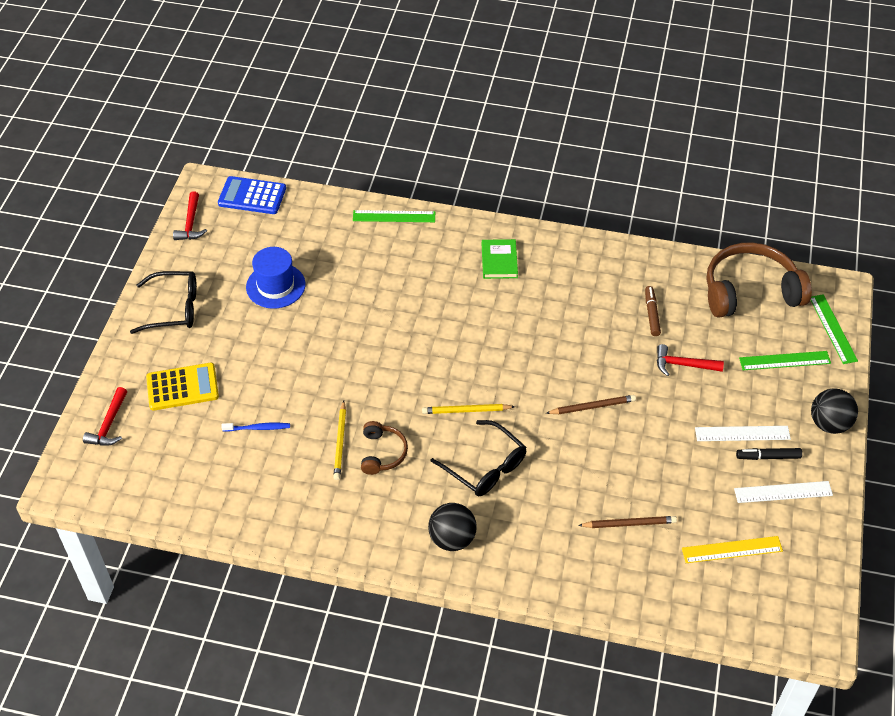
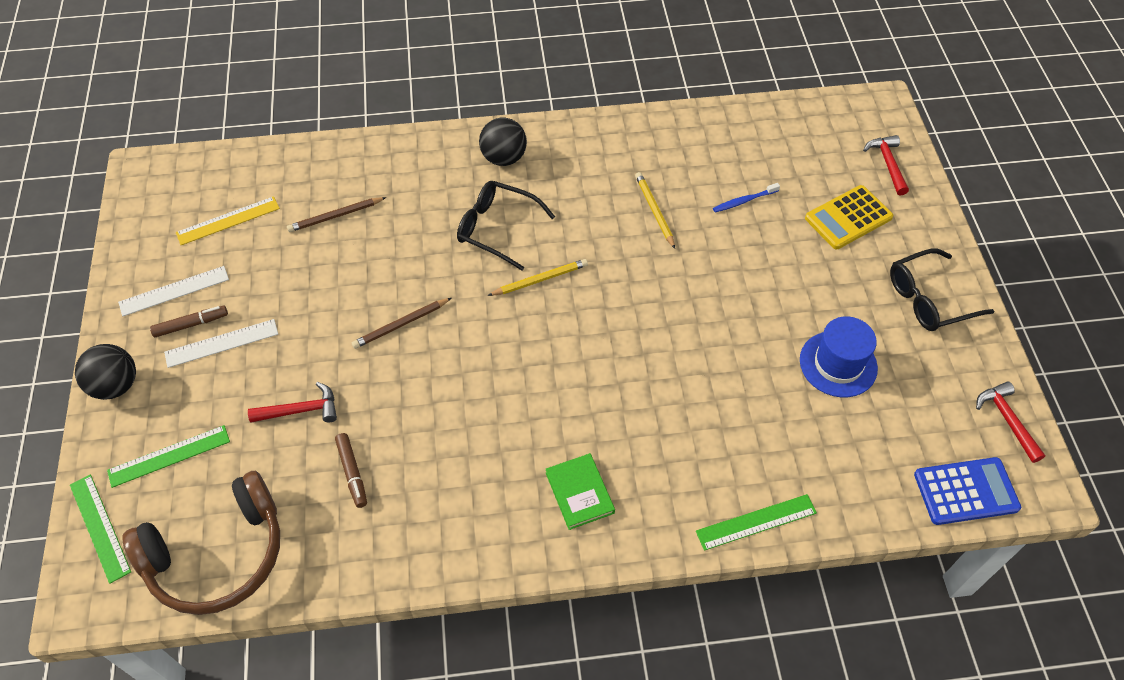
camera: 160 degrees right, 5 degrees up
(382, 453) = (607, 212): brown headphones -> none
(768, 457) = (191, 324): black marker -> brown marker

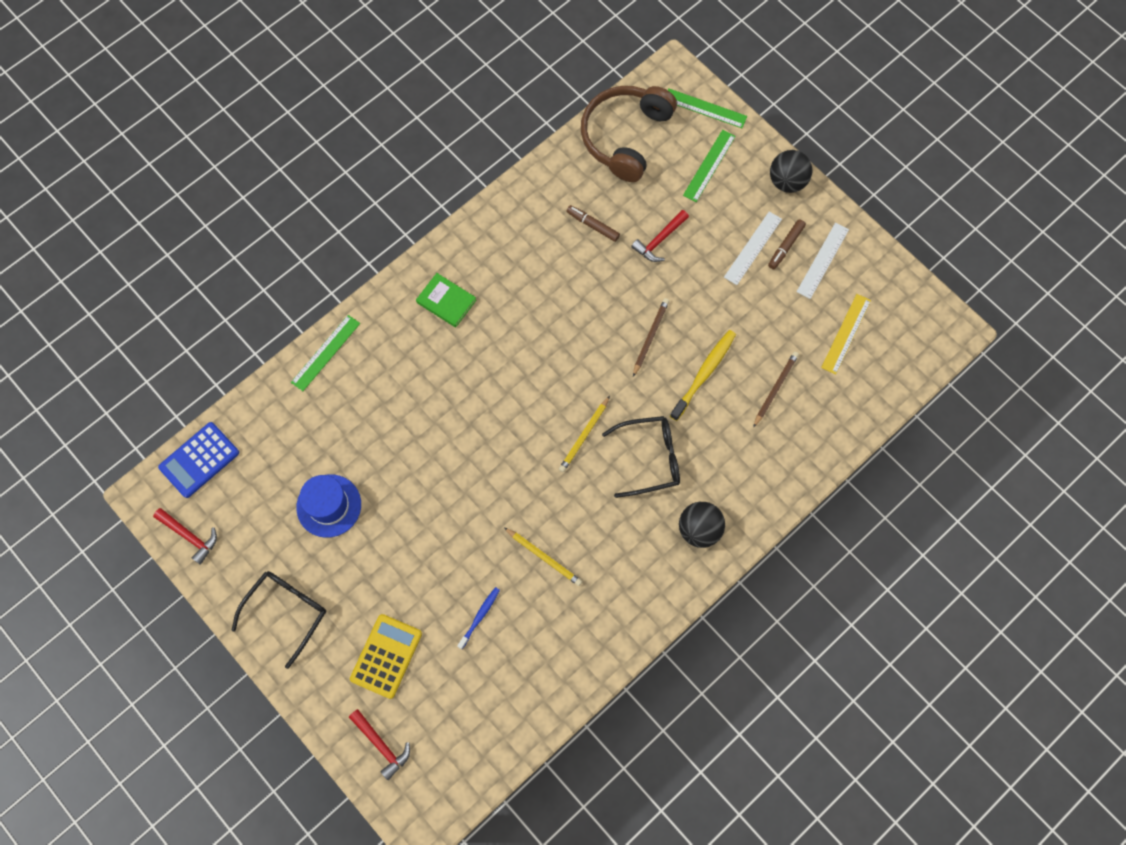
camera: 145 degrees right, 15 degrees up
(384, 264) = (704, 374): none -> yellow toothbrush

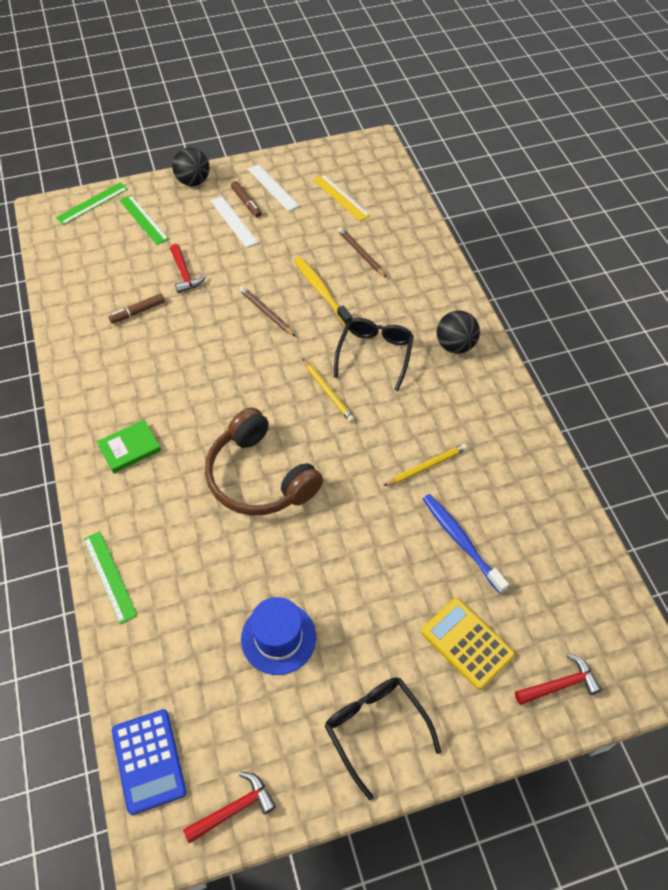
camera: 65 degrees left, 15 degrees down
(479, 617) = (461, 541): blue toothbrush -> blue toothbrush, size x1.69
(625, 137) = (75, 260): brown headphones -> brown headphones (259, 477)

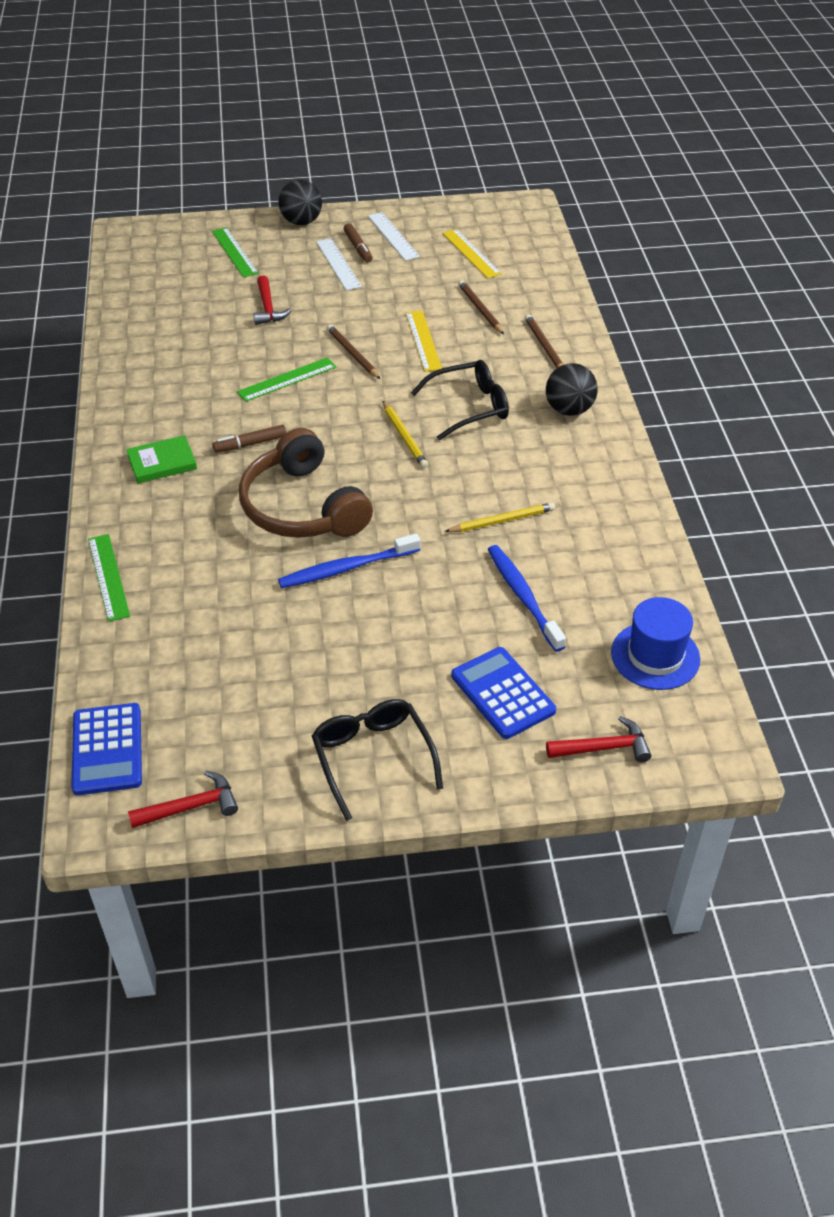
camera: 10 degrees right, 10 degrees down
(92, 203) = (180, 231): green ruler -> green ruler (287, 379)
(138, 312) = (205, 338): brown marker -> brown marker (250, 444)
(278, 638) = (283, 658): blue hat -> blue hat (655, 656)
(310, 535) = (347, 568): none -> blue toothbrush
(321, 291) = (423, 340): yellow toothbrush -> yellow ruler
(375, 354) = (470, 407): black glasses -> black glasses turned 45 degrees clockwise
(421, 284) = (544, 346): none -> brown pencil
(467, 643) = (502, 693): yellow calculator -> blue calculator

